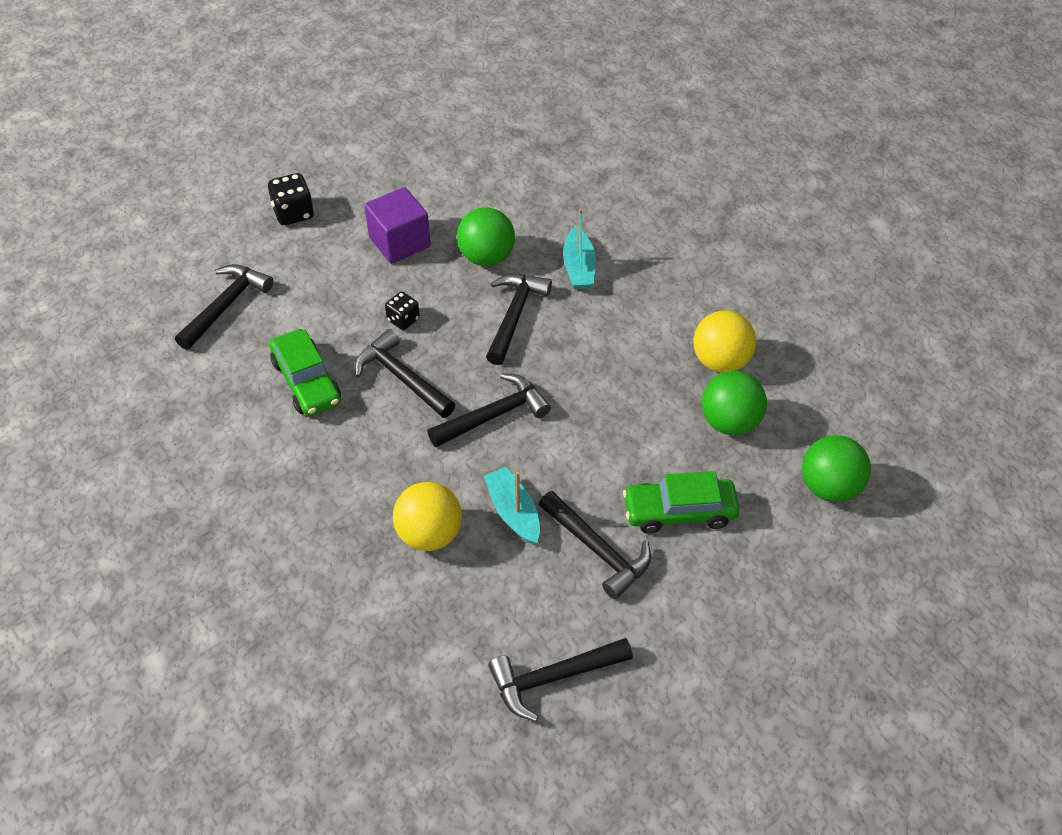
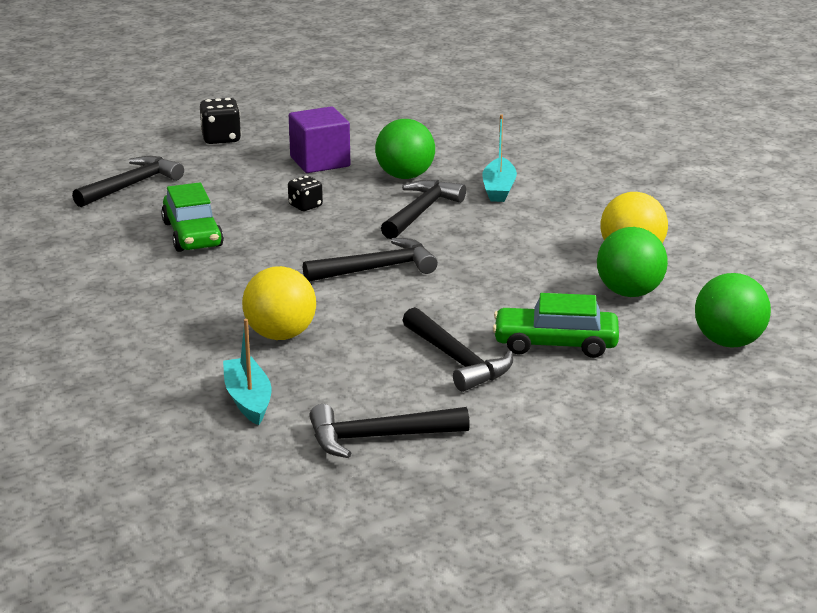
camera: 10 degrees right, 25 degrees down
(401, 377) = (290, 239): black hammer -> none
(513, 512) = (375, 329): turquoise boat -> turquoise boat (248, 399)

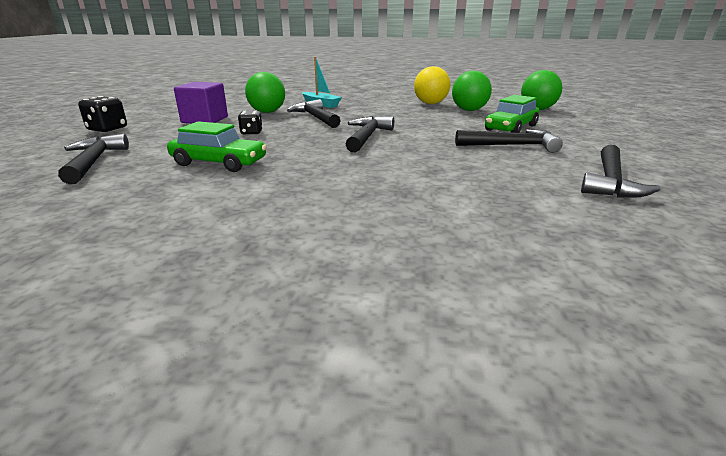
camera: 55 degrees left, 0 degrees up
(248, 399) = (521, 204): turquoise boat -> none
(280, 335) = (424, 174): yellow ball -> none

